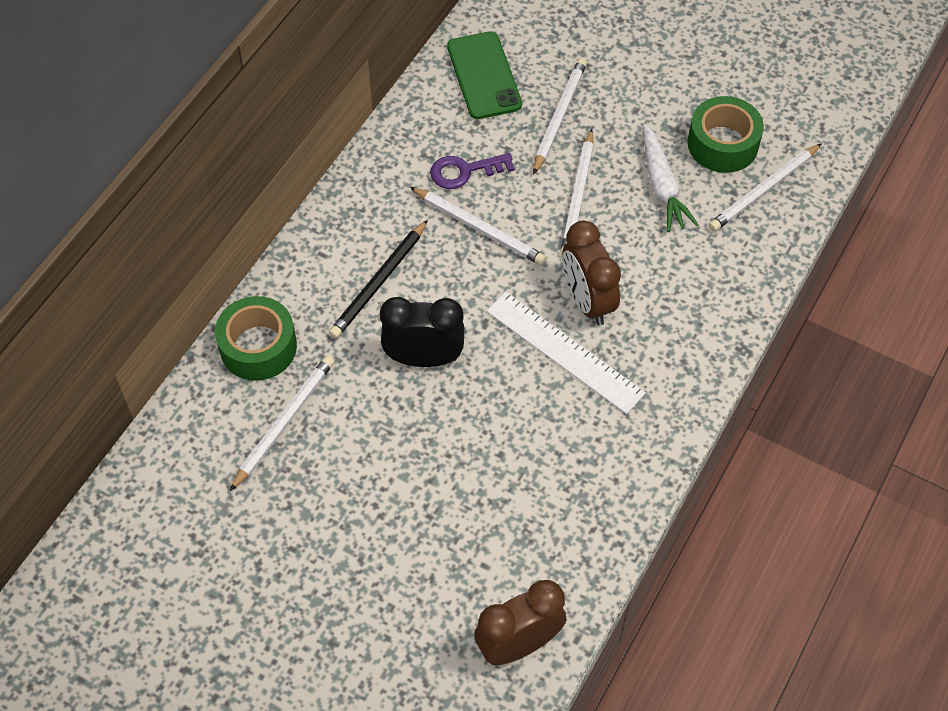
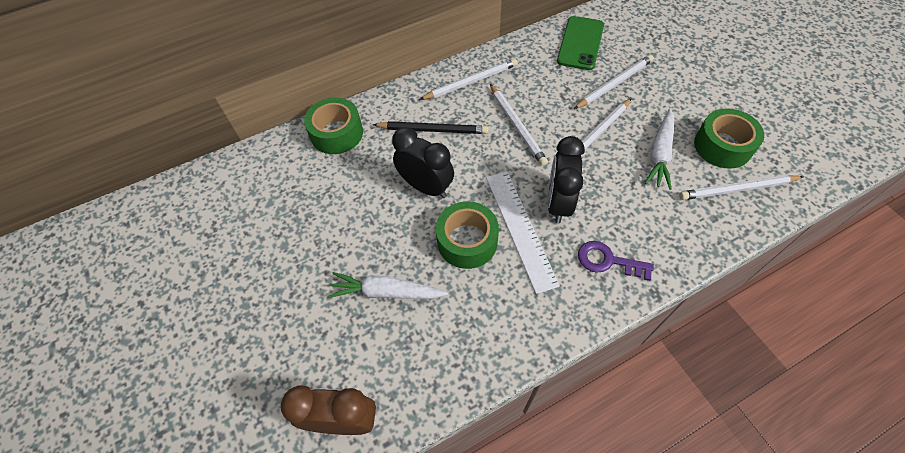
camera: 35 degrees right, 0 degrees up
(284, 422) = (316, 183): white pencil -> white pencil (471, 82)
(379, 282) = (433, 130): black pencil -> black pencil turned 150 degrees counterclockwise
(464, 171) = (531, 90): purple key -> purple key (607, 261)
(467, 498) = (387, 292): none -> white carrot
(516, 396) = (467, 241): none -> green tape
(587, 301) = (558, 203): brown clock -> black clock

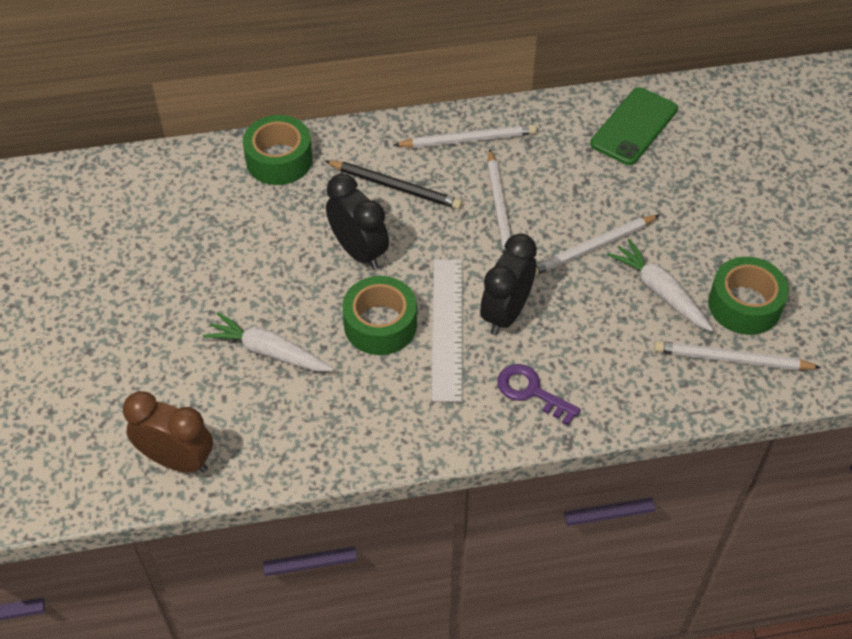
camera: 15 degrees right, 5 degrees down
(614, 84) = (650, 191): white pencil -> none
(660, 153) = (660, 292): white carrot -> white carrot turned 105 degrees clockwise

